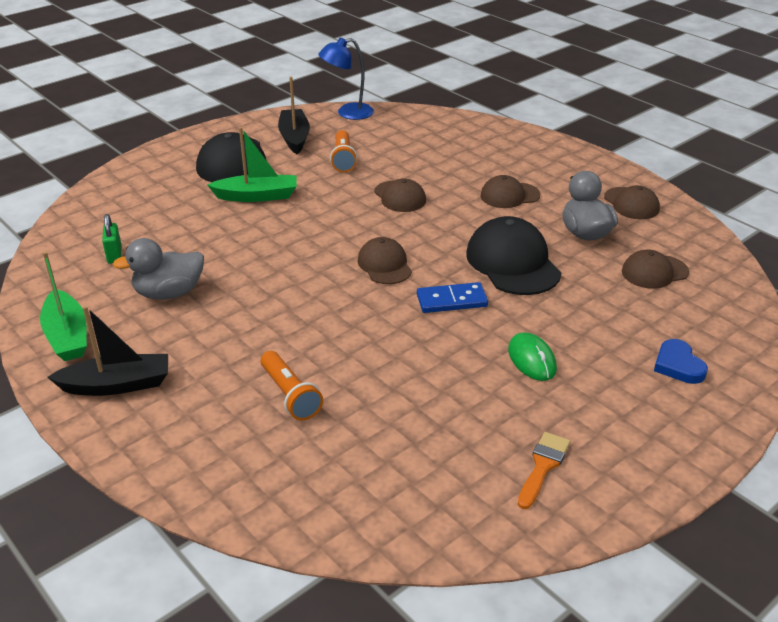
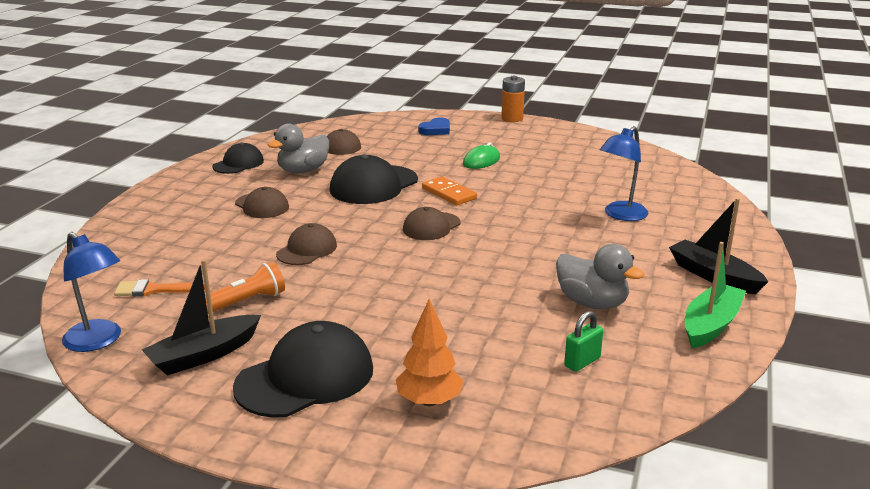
camera: 120 degrees left, 10 degrees down
(157, 190) = (429, 401): none -> orange tree
(257, 196) = (377, 325): green boat -> none
(290, 395) = (620, 215): orange flashlight -> blue lamp
(451, 301) = (449, 193): blue domino -> orange domino
(543, 466) = (565, 144): orange brush -> orange brush (153, 290)
(631, 203) = (238, 164): brown cap -> black cap
(698, 464) = (512, 118): none -> orange battery

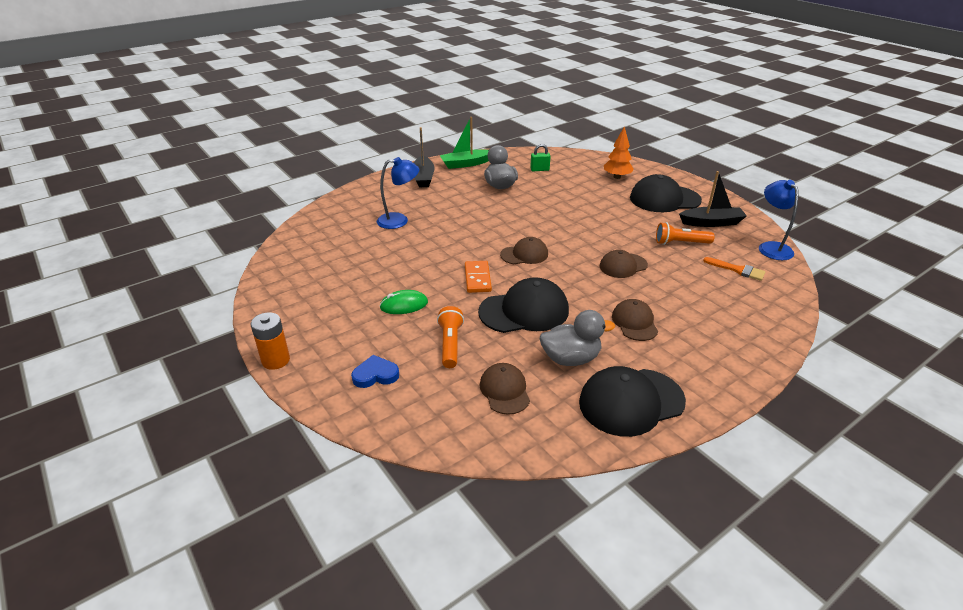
camera: 145 degrees left, 10 degrees up
(238, 164) = (631, 402): black cap -> black cap, size x1.66
(407, 153) = (450, 344): none -> orange flashlight

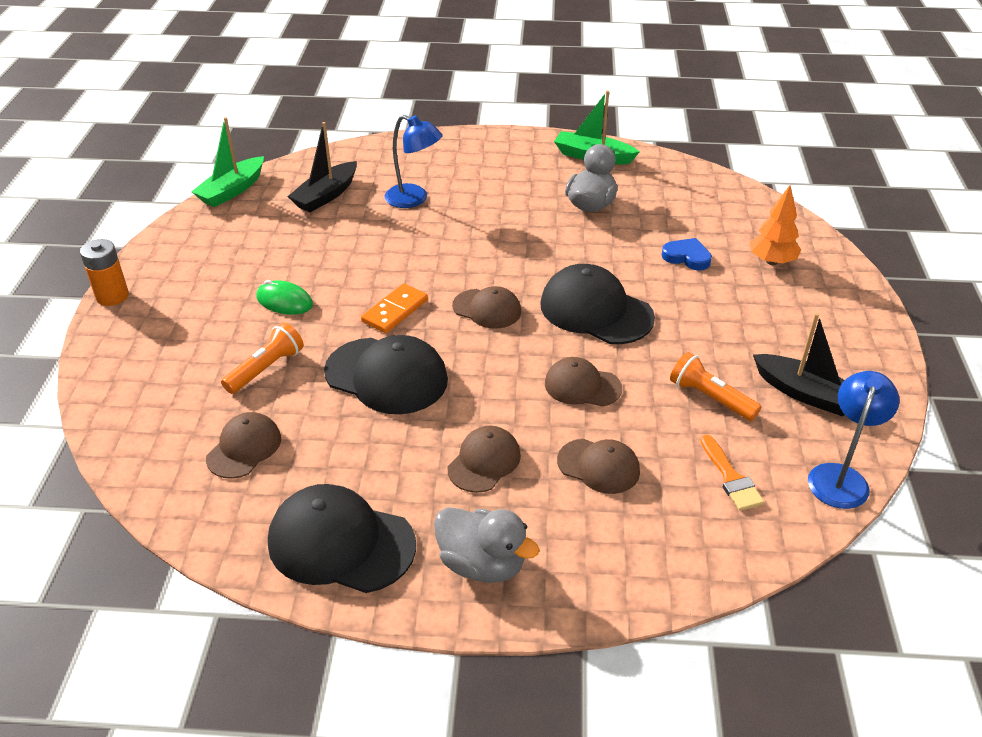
camera: 40 degrees right, 5 degrees up
(268, 263) = (232, 190): none -> green boat
(375, 375) = (164, 359): blue heart -> blue heart (687, 257)
(423, 177) = (516, 155): black boat -> black boat (326, 195)
(539, 169) = (677, 204): green padlock -> none
(571, 358) = (353, 457): grey duck -> grey duck (482, 564)
(664, 199) = (791, 326): black cap -> black cap (596, 311)
(684, 295) = (598, 466): none -> brown cap

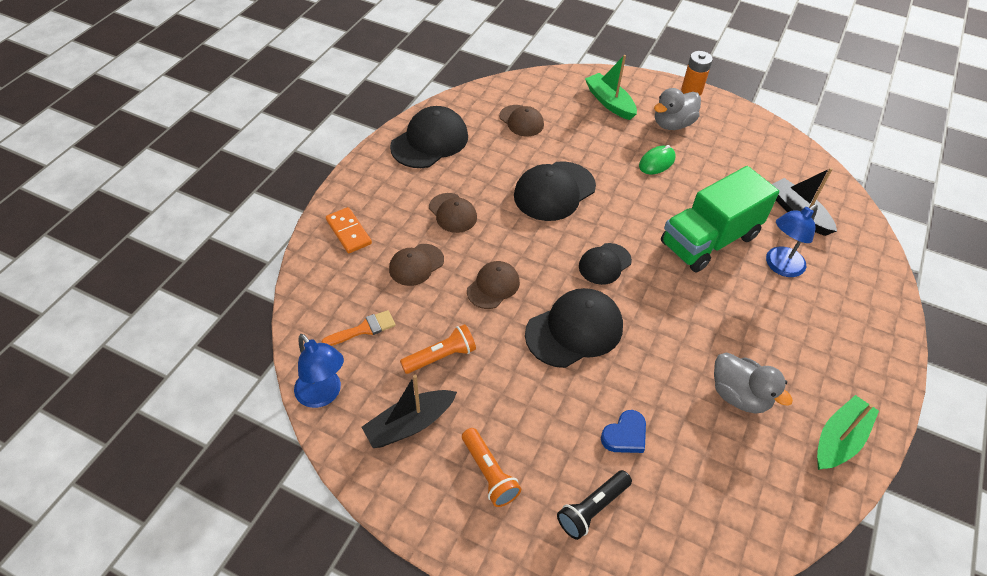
camera: 110 degrees right, 10 degrees up
(232, 190) = (817, 162): green boat -> green boat (609, 102)
(266, 369) = (587, 141): orange flashlight -> orange flashlight (489, 473)
(395, 311) = (623, 213): orange domino -> orange domino (349, 232)
(403, 244) = (709, 240): none -> green truck
(482, 564) = (380, 188): grey duck -> grey duck (672, 124)
(487, 309) = (604, 264): brown cap -> black cap
(731, 478) = (363, 329): orange brush -> orange brush turned 150 degrees clockwise
(771, 261) = (592, 508): orange tree -> black flashlight

